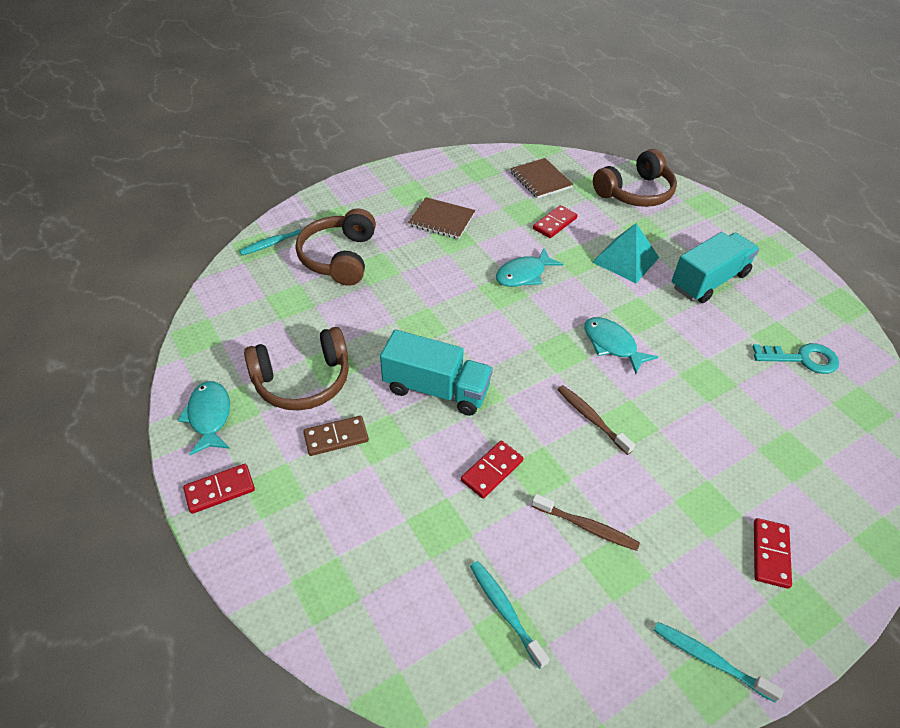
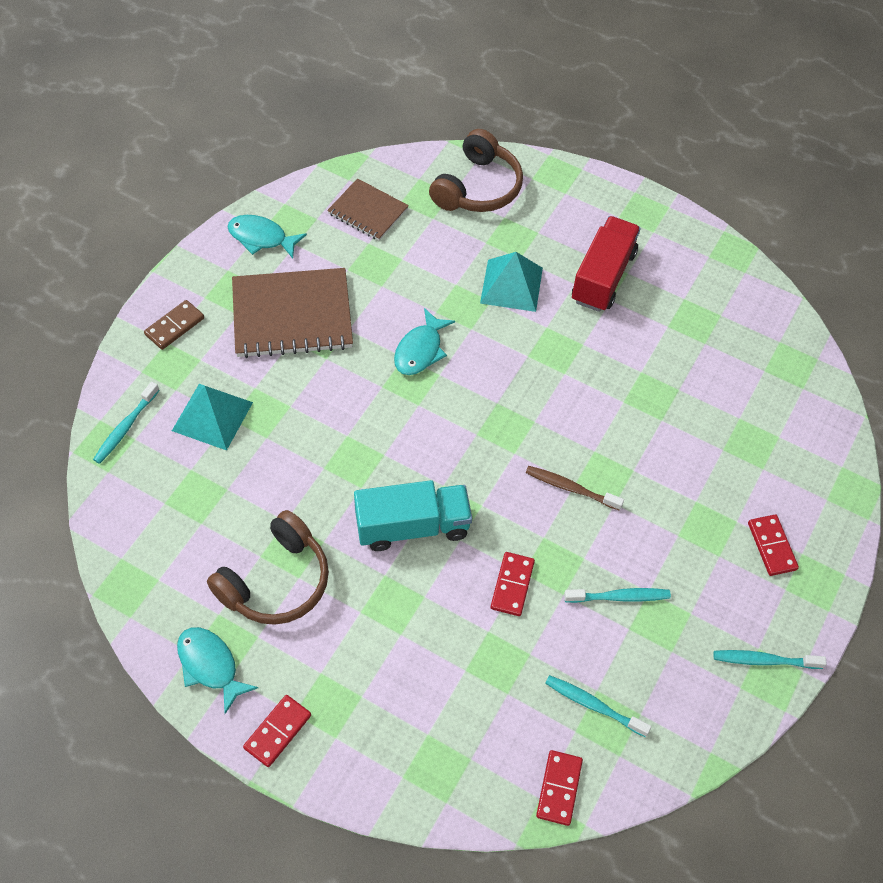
camera: 30 degrees left, 10 degrees up
(336, 437) = (350, 624): brown domino -> brown domino (174, 326)
(340, 257) = (212, 416): brown headphones -> turquoise pyramid
(441, 220) = (292, 315): brown notebook -> brown notebook, size x1.72
(554, 223) = (416, 268): red domino -> red domino (559, 788)
(586, 527) = (619, 597): brown toothbrush -> turquoise toothbrush
(612, 345) = (549, 397): turquoise fish -> turquoise fish (261, 238)
(709, 281) = (603, 277): turquoise truck -> red truck
(801, 359) = (722, 334): turquoise key -> none

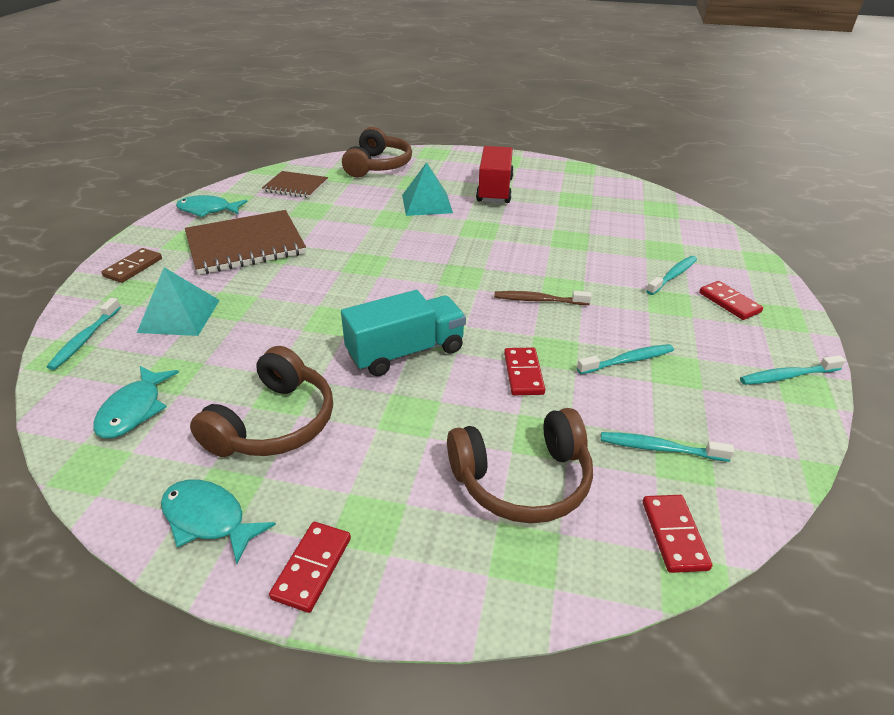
camera: 15 degrees left, 20 degrees down
(420, 350) = (367, 246): turquoise fish -> turquoise fish (134, 410)
(462, 701) = (522, 479): none -> brown headphones
(735, 488) = (673, 276): none -> turquoise toothbrush

